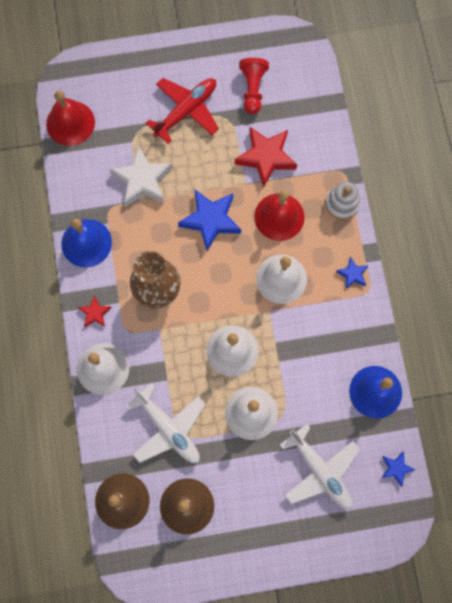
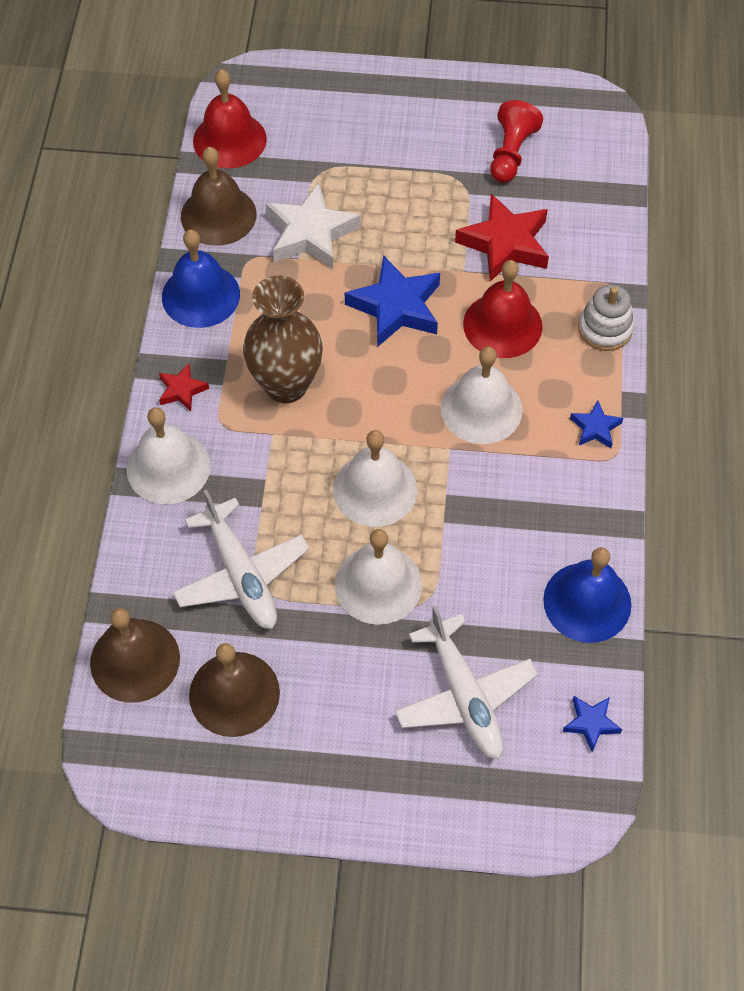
camera: 15 degrees right, 15 degrees down
(80, 181) = (218, 215): none -> brown bell
(186, 111) = (404, 160): red plane -> none

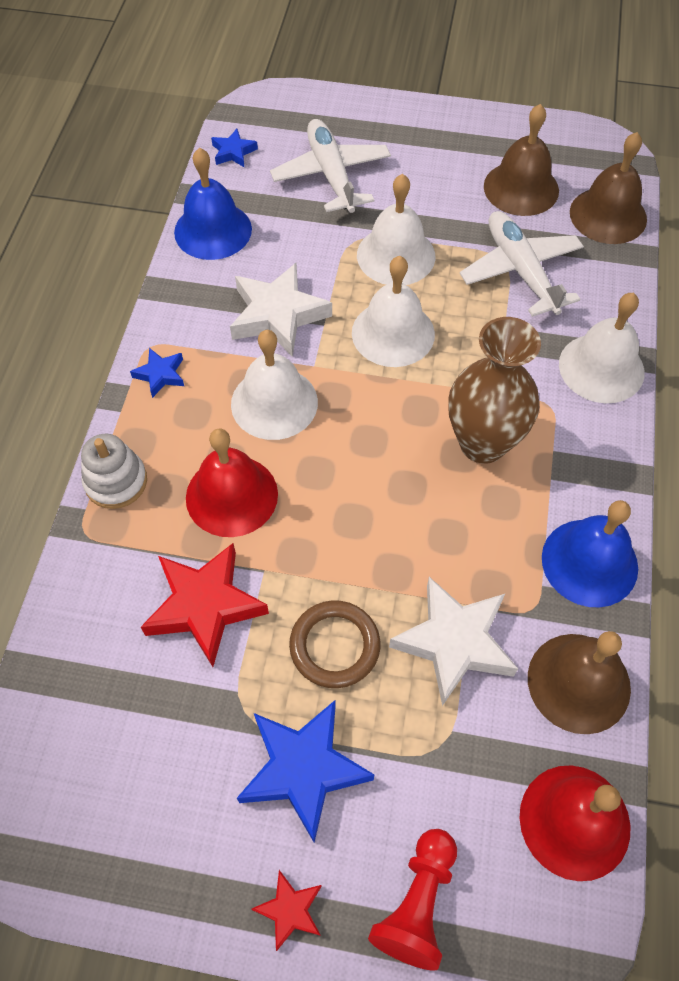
camera: 175 degrees left, 0 degrees up
(182, 390) = (597, 446): red star -> red star (290, 910)
(396, 307) = (353, 528): blue star -> blue star (303, 769)
(401, 225) = (334, 646): none -> brown ring
(494, 501) = (278, 315): none -> white star
(511, 153) = (164, 757): red pawn -> red pawn (417, 903)

